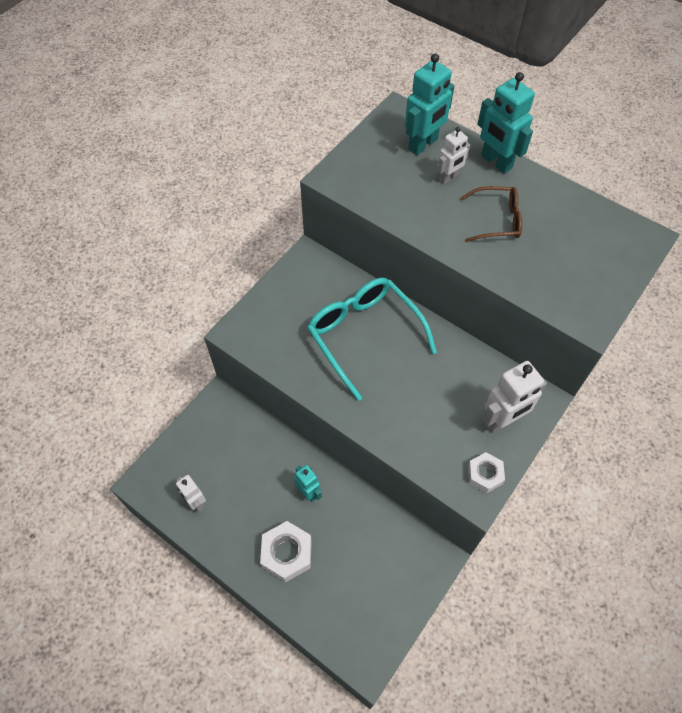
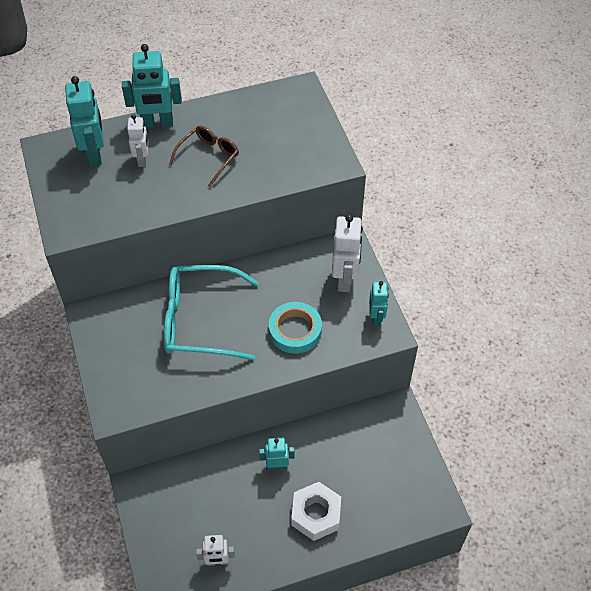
camera: 55 degrees left, 5 degrees down
(414, 414) = (295, 330): none -> turquoise tape
(484, 474) = (376, 318): white nut -> turquoise robot

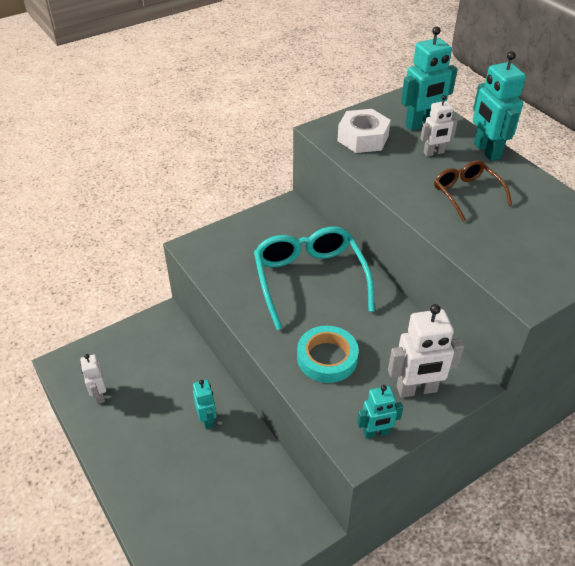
camera: 75 degrees right, 10 degrees down
(208, 157) = (466, 194): brown glasses -> brown glasses turned 135 degrees counterclockwise
(316, 514) = (159, 468): white nut -> white nut (363, 138)

